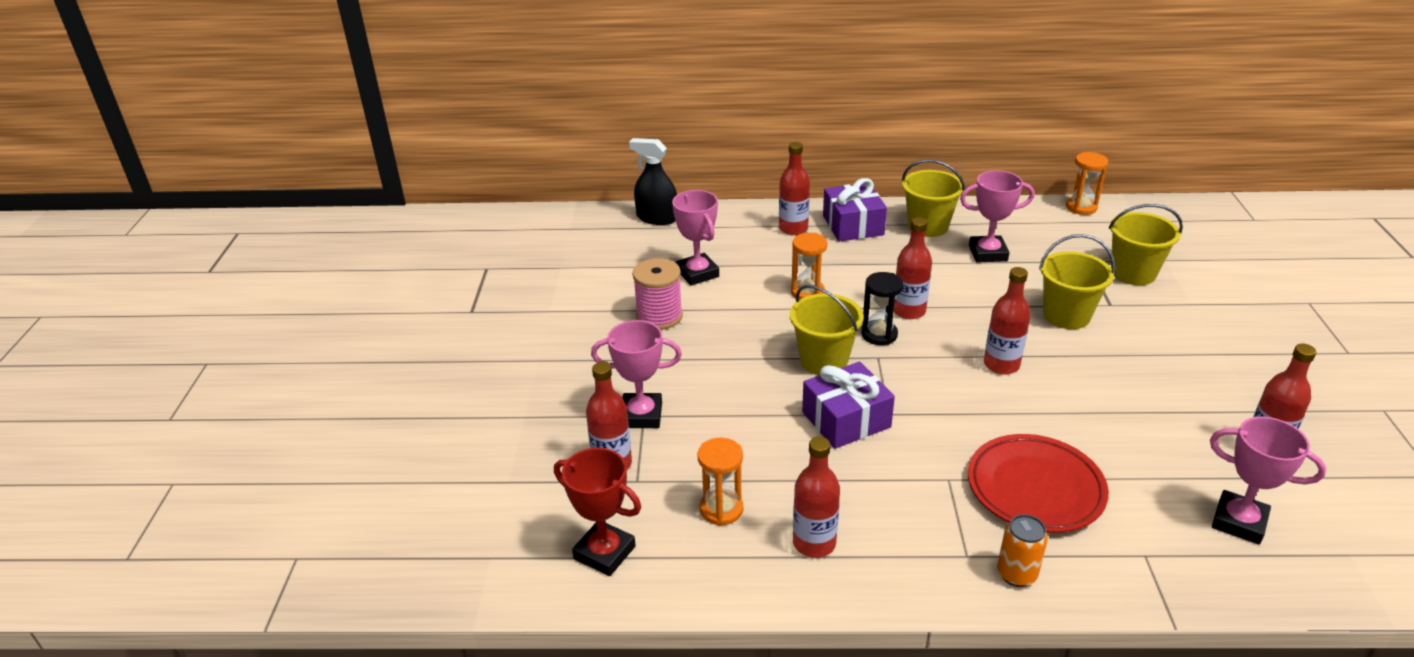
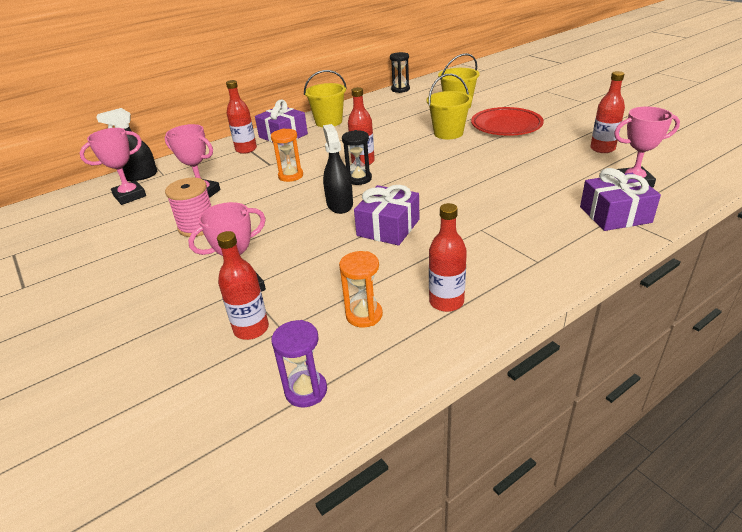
camera: 35 degrees left, 0 degrees up
(604, 552) = (306, 390): red trophy -> purple hourglass
(824, 360) = (339, 204): yellow bucket -> black spray bottle
(988, 253) = (376, 122): pink trophy -> pink trophy (130, 196)
(1001, 365) = (442, 166): red bottle -> none
(1016, 574) = (573, 256): orange can -> none
(1035, 488) = (529, 212): red plate -> red plate (506, 126)
(1081, 207) = (400, 89): orange hourglass -> black hourglass
(1145, 552) = (615, 215): none -> purple gift

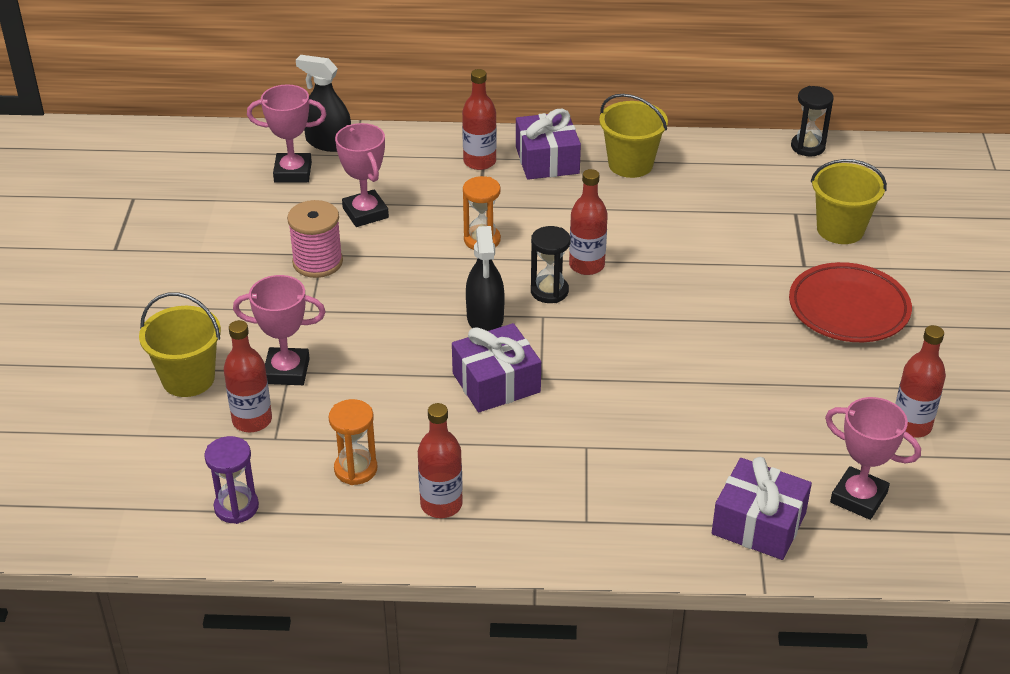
camera: 35 degrees right, 5 degrees up
(339, 204) = (485, 318): black spray bottle -> black spray bottle turned 150 degrees clockwise
(448, 133) = (753, 276): yellow bucket -> yellow bucket (188, 379)

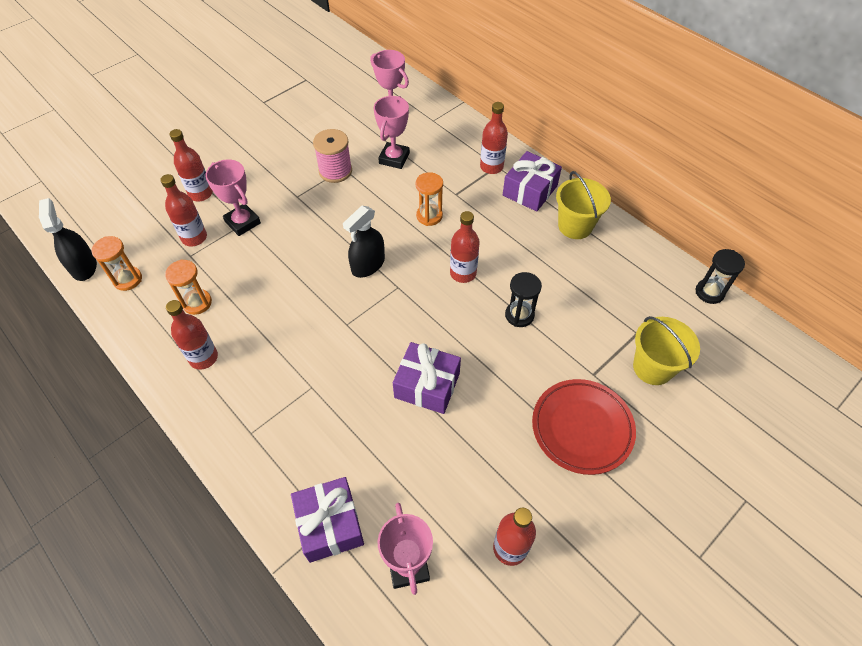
camera: 45 degrees right, 15 degrees up
(188, 379) = (201, 194): yellow bucket -> red bottle
(236, 507) = (128, 279): purple hourglass -> orange hourglass
(328, 142) = (430, 105): black spray bottle -> black spray bottle (84, 267)
(496, 383) = (322, 308): purple gift -> purple gift (427, 385)
(549, 291) = (421, 274): black hourglass -> black hourglass (519, 315)

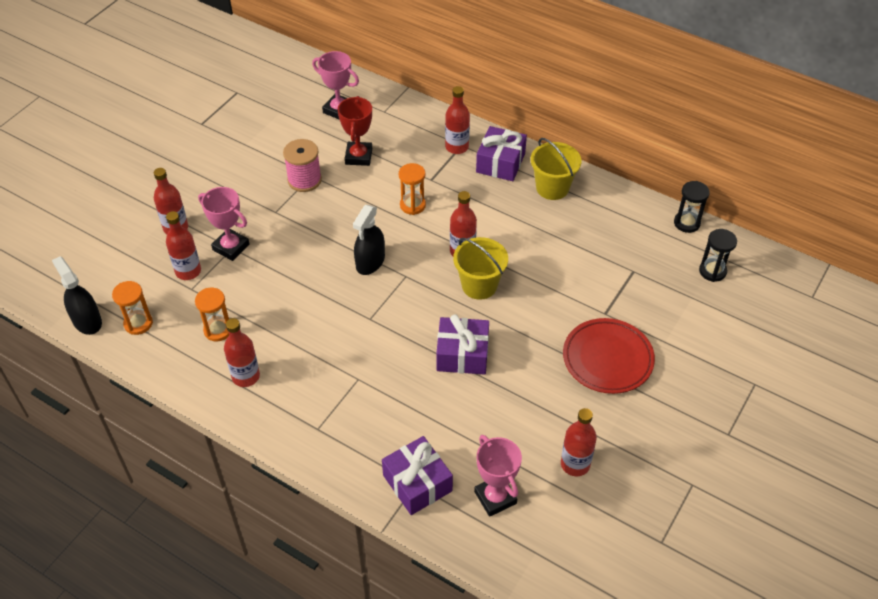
camera: 15 degrees left, 5 degrees down
(394, 158) = (358, 156): pink trophy -> red trophy
(519, 315) = (525, 277): black hourglass -> black hourglass (712, 271)
(652, 367) = (654, 297): yellow bucket -> yellow bucket (479, 285)

